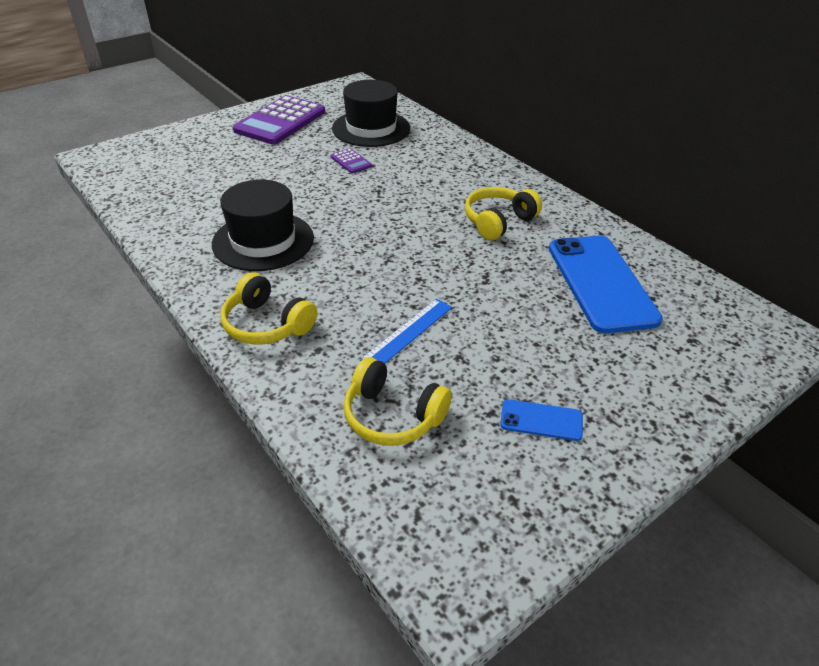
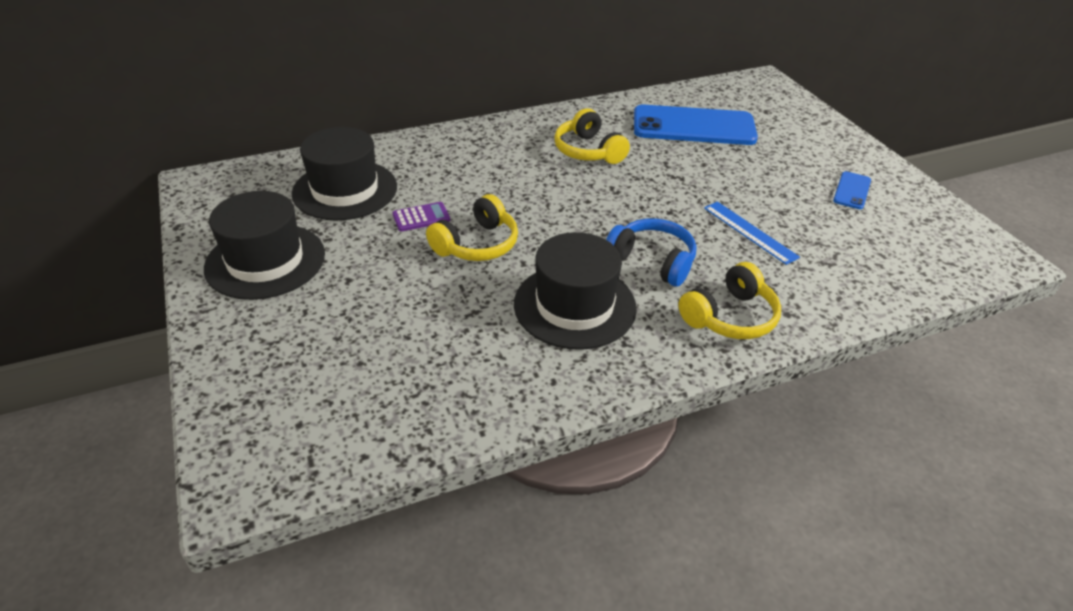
camera: 75 degrees left, 0 degrees up
(280, 121) = (265, 261): purple calculator -> black hat
(334, 274) = (652, 261): none -> blue headphones
(392, 415) = (853, 257): yellow headphones -> yellow headphones (477, 244)

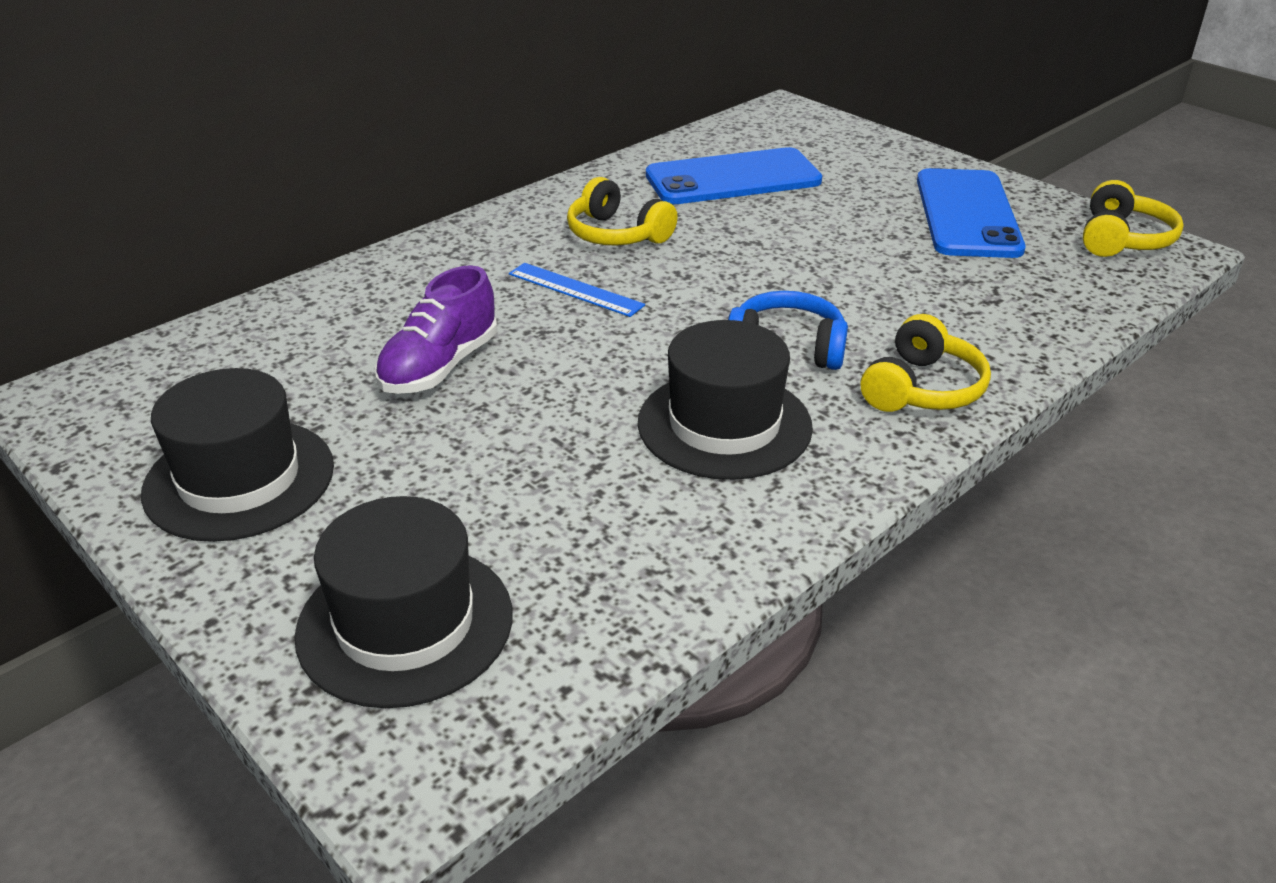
camera: 20 degrees left, 5 degrees down
(345, 190) = (300, 357): black hat -> black hat (405, 623)
(421, 217) = (440, 367): purple calculator -> purple shoe
(477, 244) = (542, 382): yellow headphones -> yellow headphones (1122, 239)
(749, 232) = (881, 286): blue ruler -> blue ruler (575, 289)
(852, 191) = (967, 214): blue phone -> blue phone, size x2.23

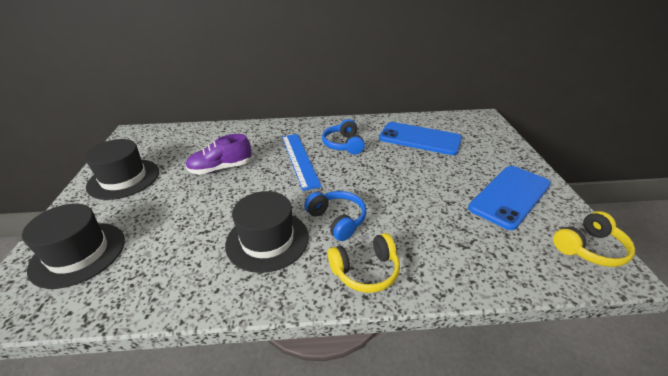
camera: 40 degrees right, 0 degrees up
(575, 289) = (299, 159): blue ruler -> blue ruler, size x1.58
(617, 234) = (344, 144): yellow headphones -> blue headphones

